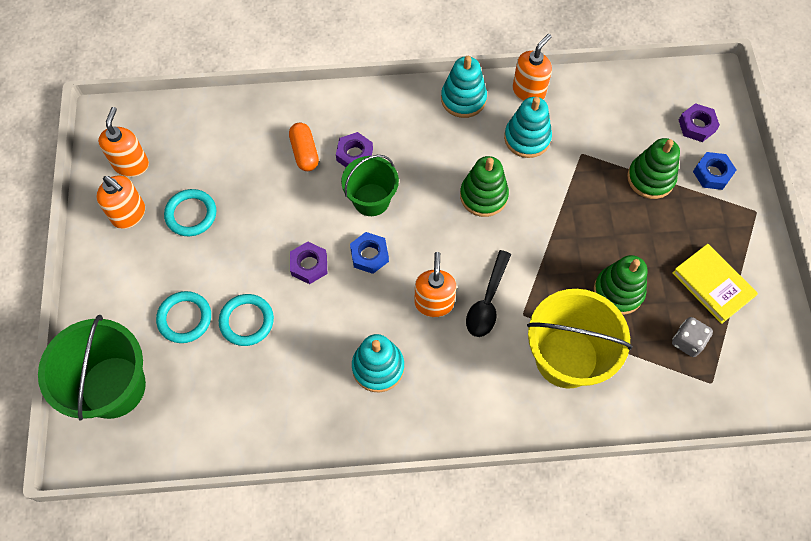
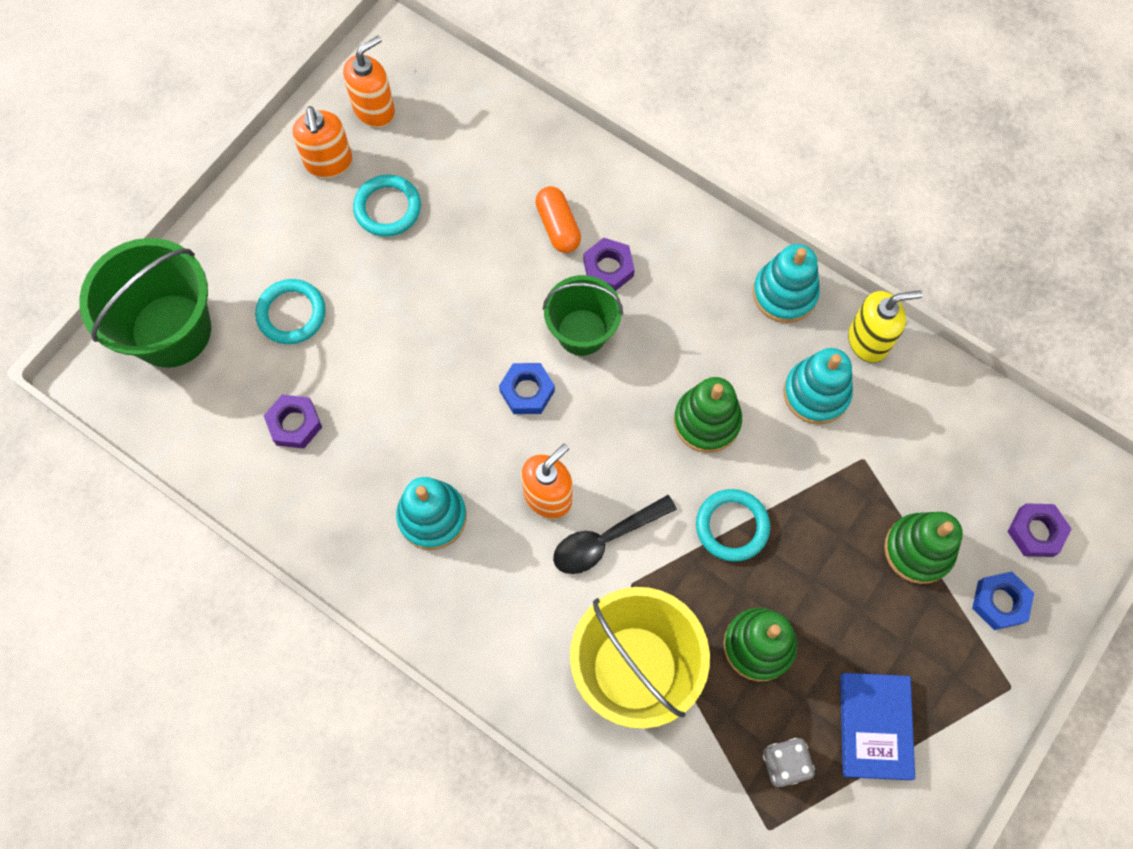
camera: 40 degrees right, 5 degrees up
(247, 321) = (347, 364): turquoise ring -> turquoise ring (732, 526)
(304, 152) = (558, 226): orange capsule -> orange capsule turned 45 degrees counterclockwise
(309, 265) = (457, 353): purple nut -> purple nut (294, 424)
(528, 91) = (868, 340): orange soap dispenser -> yellow soap dispenser
(712, 285) = (875, 726): yellow book -> blue book

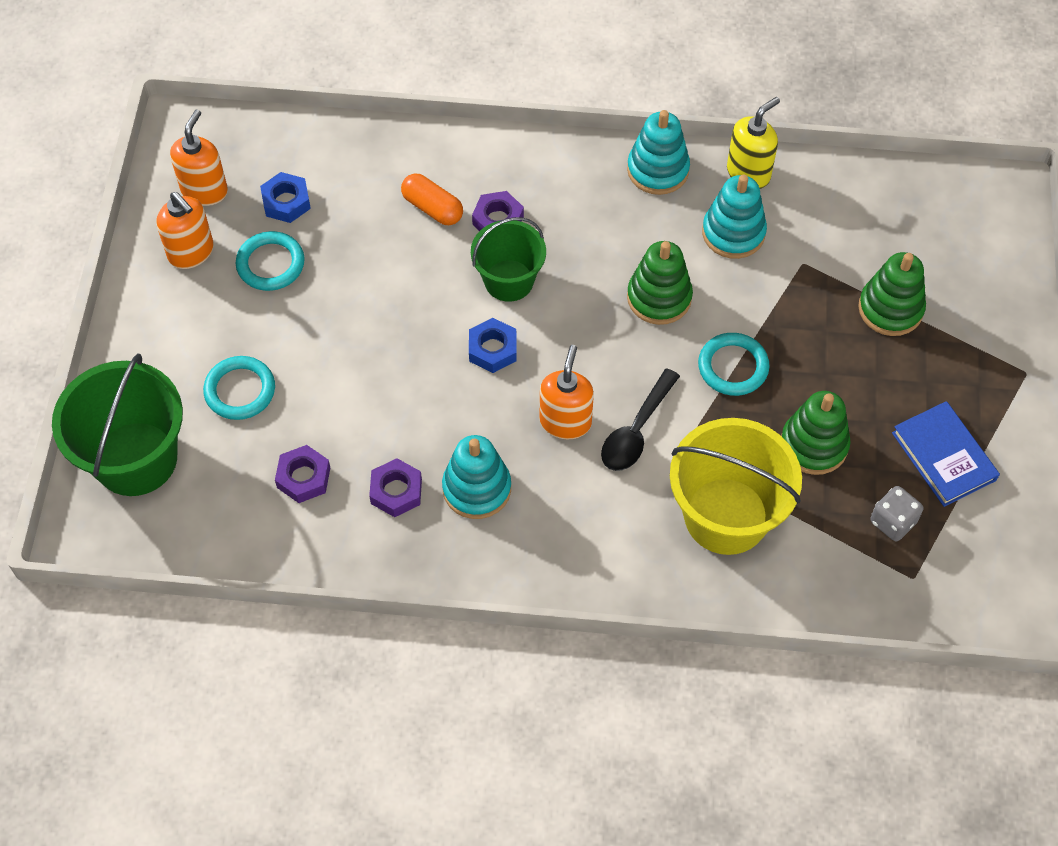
camera: 30 degrees left, 10 degrees down
(1000, 602) = (977, 315): blue nut -> blue nut (286, 202)
(1035, 532) = (970, 250): purple nut -> purple nut (396, 491)

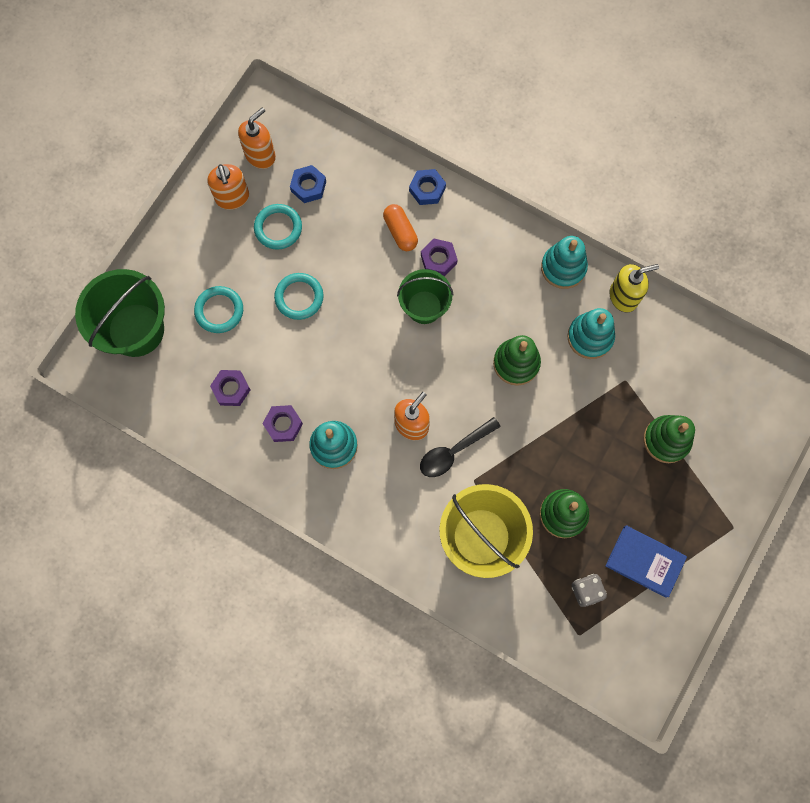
camera: 25 degrees right, 15 degrees up
(493, 349) = (390, 352): blue nut -> blue nut (427, 189)
(733, 367) = (539, 435): turquoise ring -> turquoise ring (299, 297)
(944, 456) = (644, 561): blue book -> blue book turned 60 degrees counterclockwise

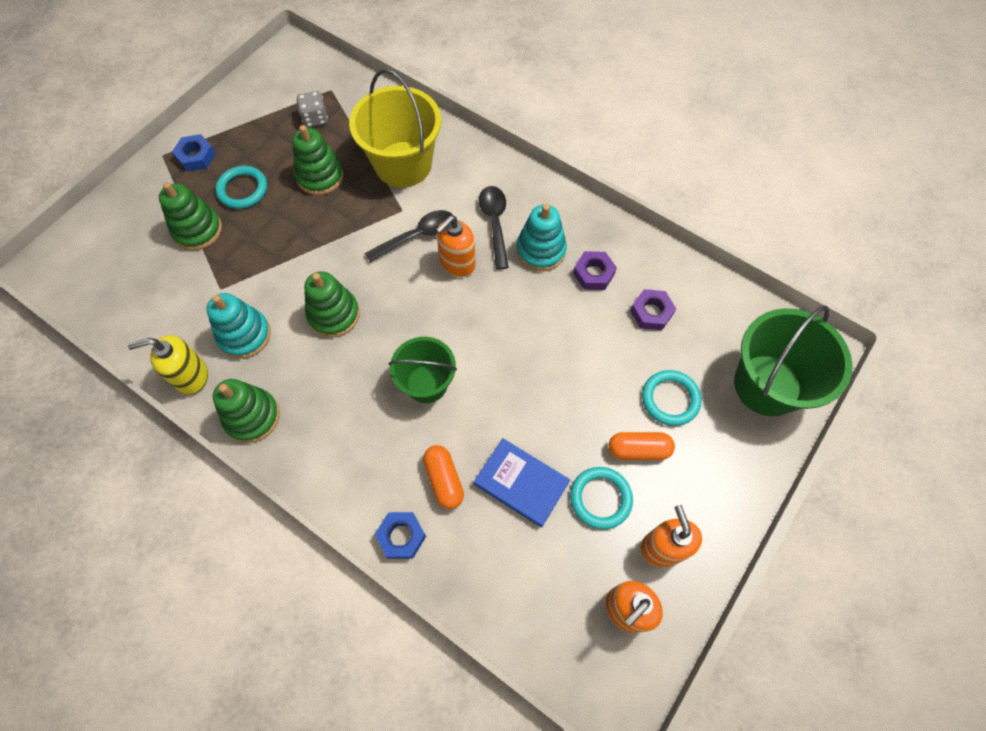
camera: 175 degrees left, 10 degrees down
(247, 267) = (638, 449): none -> orange capsule
(299, 297) = (574, 407): turquoise ring -> turquoise ring (243, 190)
(308, 186) = (560, 555): blue nut -> blue nut (196, 156)
(380, 472) = (495, 223): none -> black spoon
(438, 259) = (401, 439): purple nut -> none
(563, 267) = (252, 416): turquoise stacking toy -> green stacking toy
(644, 561) = (255, 136): blue book -> blue book (521, 483)

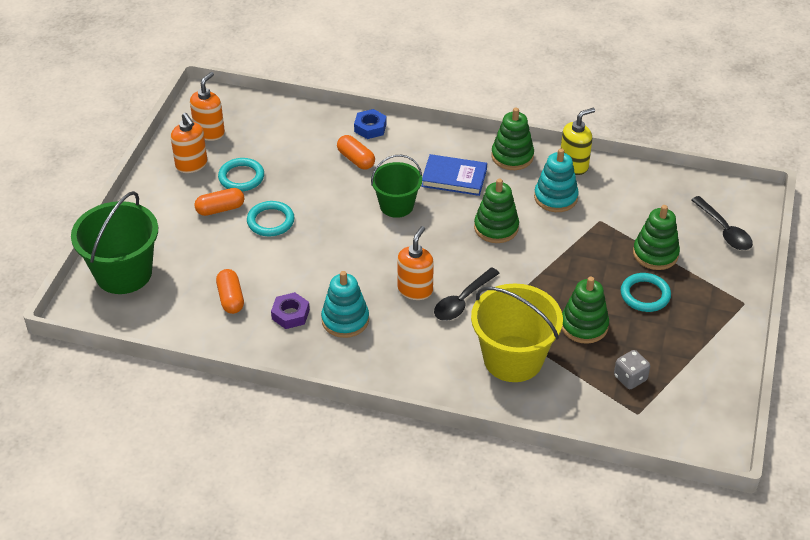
camera: 160 degrees right, 20 degrees down
(196, 156) = (712, 310): blue nut -> none
(495, 223) = (397, 331): black spoon -> black spoon (724, 230)
(521, 483) = (300, 171): blue book -> blue book (454, 178)
(651, 312) = (231, 298): purple nut -> orange capsule
(670, 399) = (202, 244): turquoise ring -> turquoise ring (270, 221)

